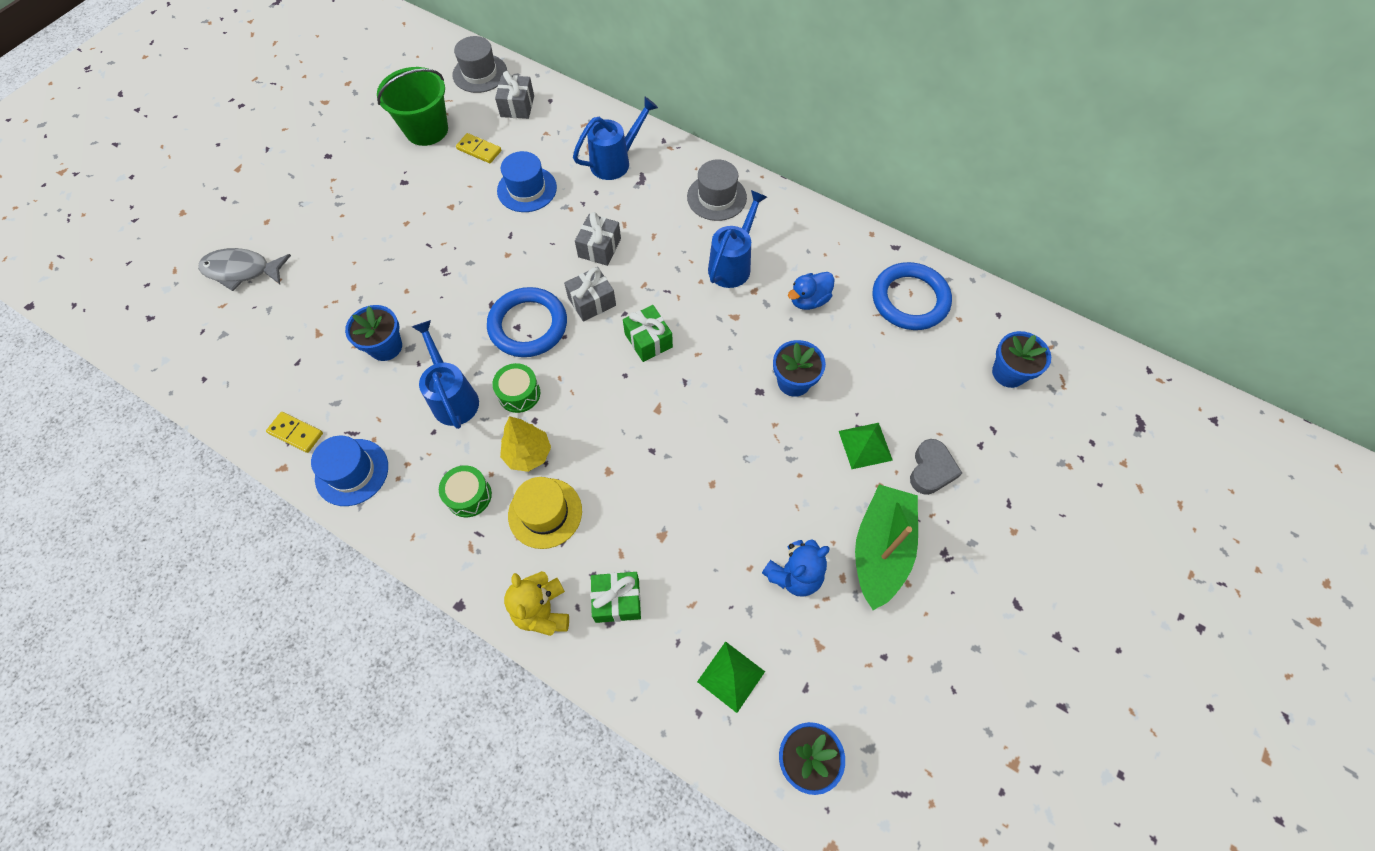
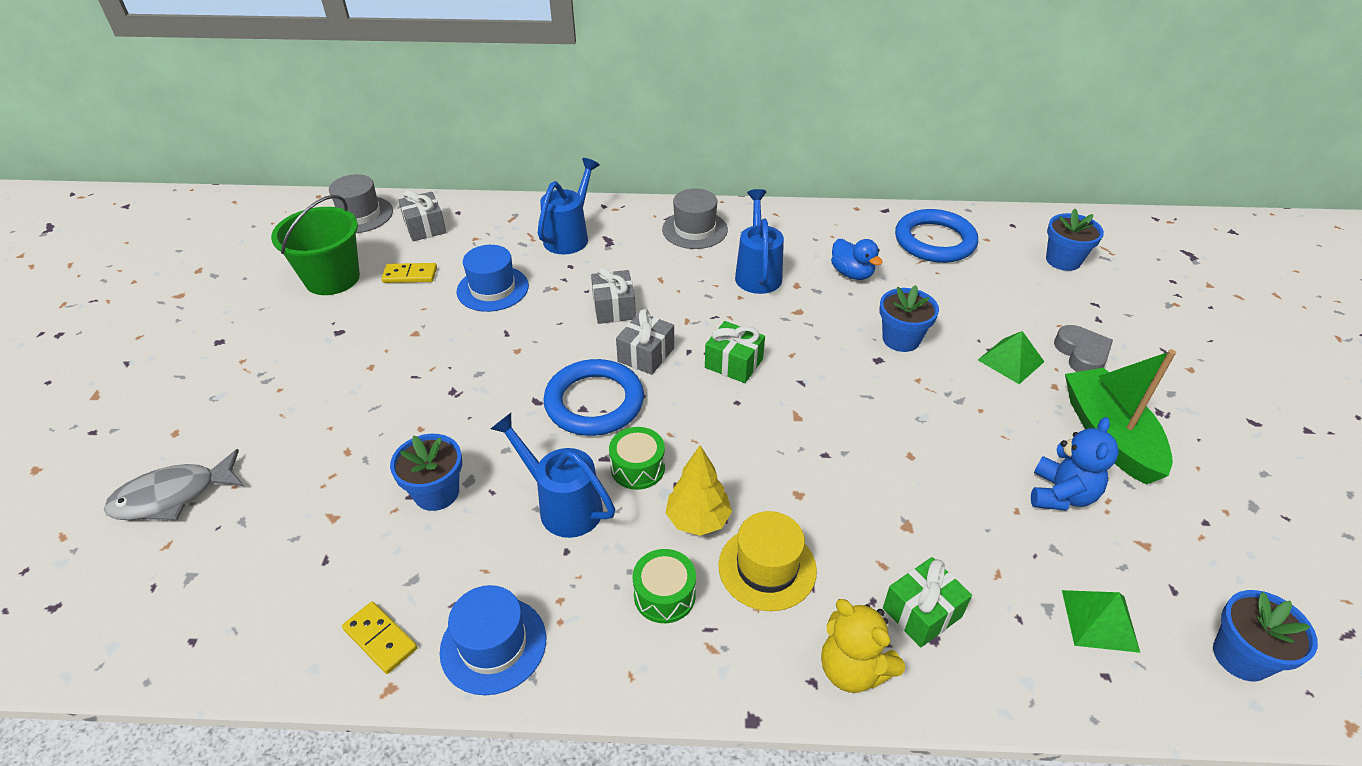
camera: 30 degrees left, 20 degrees down
(296, 433) = (380, 639): yellow domino -> yellow domino turned 45 degrees clockwise
(809, 300) = (852, 273): blue duck -> blue duck turned 60 degrees counterclockwise

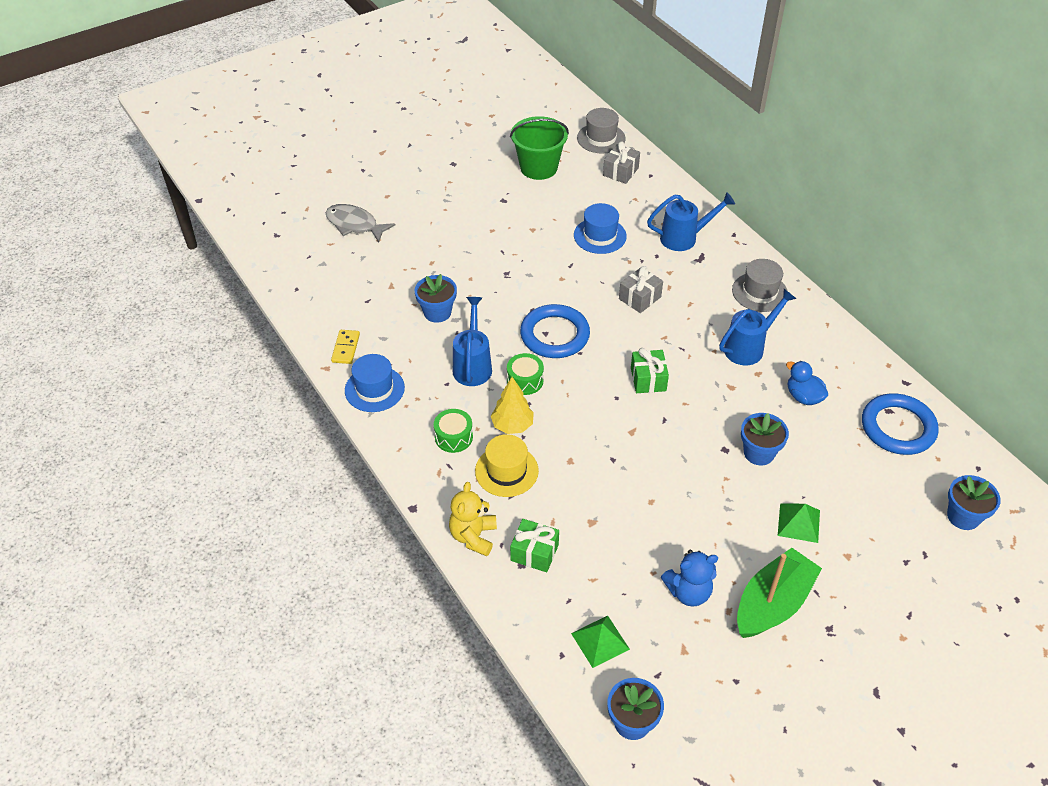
camera: 55 degrees right, 5 degrees up
(410, 275) = (574, 195): yellow domino -> none
(646, 355) = (614, 335): grey gift -> none
(852, 273) = (803, 397): blue duck -> blue duck turned 120 degrees clockwise
(1081, 354) = (849, 563): grey heart -> none

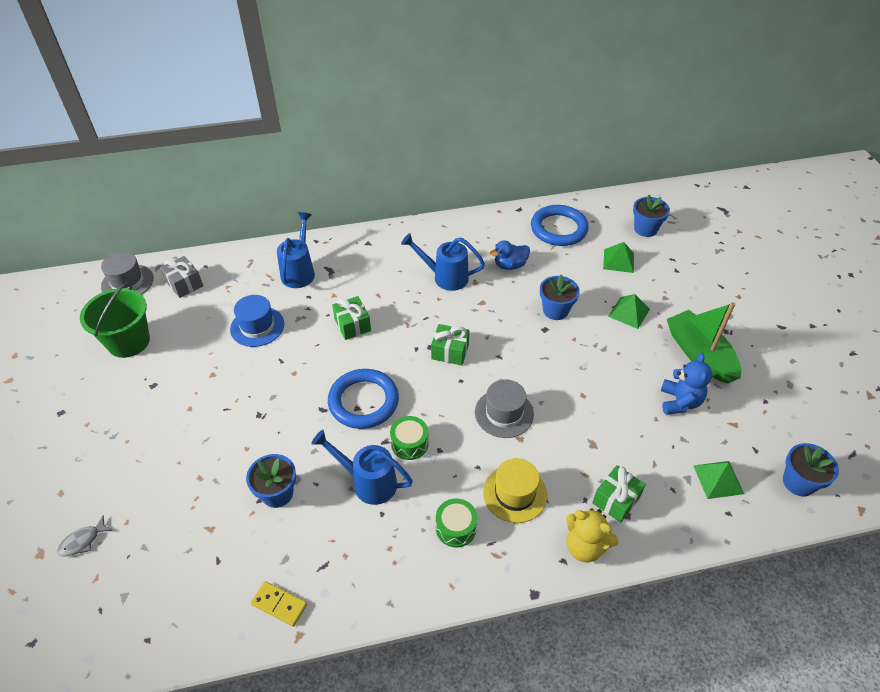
camera: 70 degrees left, 0 degrees up
(355, 224) = (83, 541): grey fish -> grey fish, size x0.56
(374, 389) = (356, 589): blue hat -> none
(512, 425) = (461, 471): yellow tree -> none
(640, 298) = (352, 325): grey gift -> green gift
(748, 347) = (445, 277): blue watering can -> blue watering can turned 60 degrees counterclockwise
(759, 292) = (390, 249): grey hat -> grey hat (504, 413)
(882, 497) = (618, 260): none -> green pyramid

